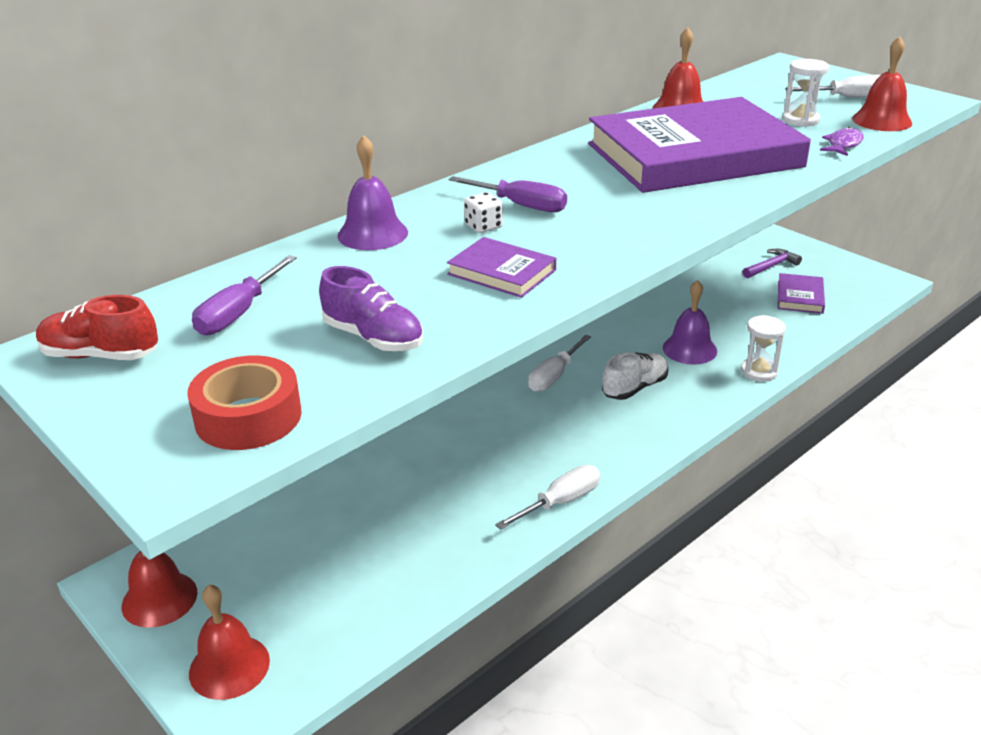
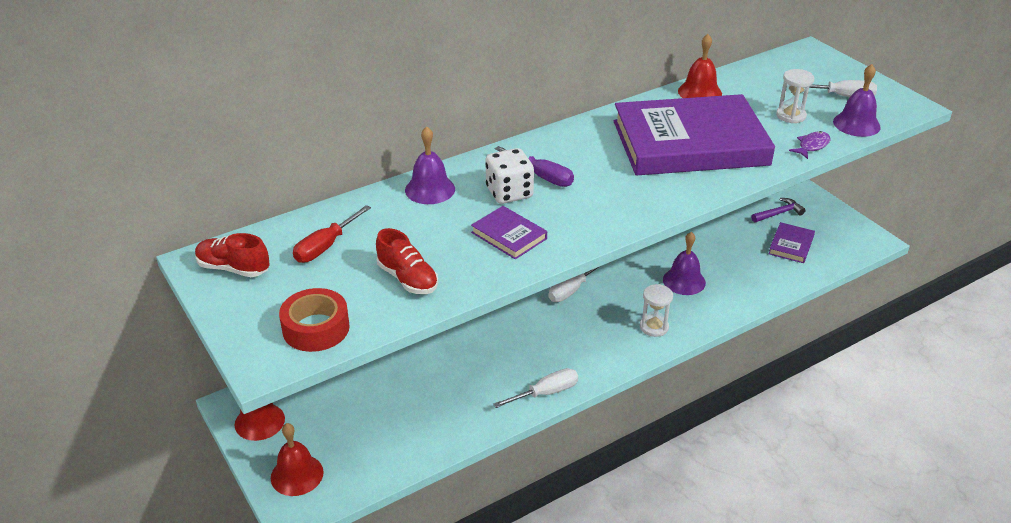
camera: 10 degrees right, 5 degrees up
(239, 313) = (326, 246): purple screwdriver -> red screwdriver
(373, 338) = (407, 279): purple shoe -> red shoe
(483, 226) = (509, 193): white dice -> white dice, size x1.83
(635, 388) = (630, 308): white shoe -> none
(759, 371) = (731, 308): white hourglass -> white hourglass (654, 327)
(882, 121) = (856, 124): red bell -> purple bell

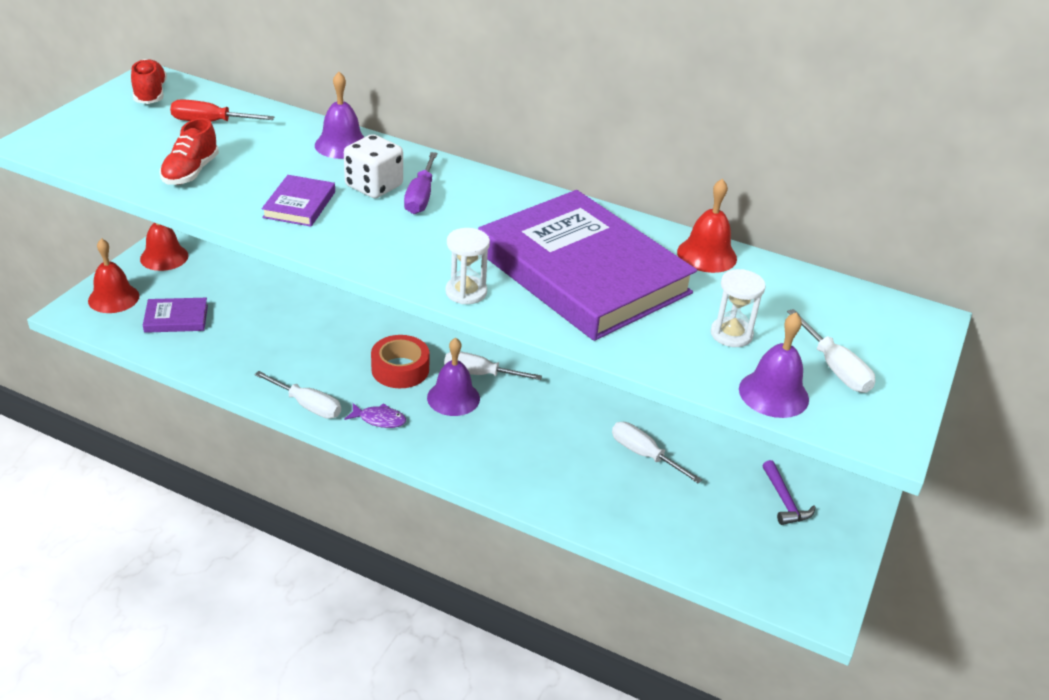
camera: 55 degrees right, 0 degrees up
(316, 328) = (92, 151): red tape -> red tape (400, 369)
(654, 327) = (468, 452): white hourglass -> white hourglass (466, 292)
(684, 281) = (569, 453): purple bell -> purple bell (453, 398)
(705, 250) = (644, 455): none -> white screwdriver
(778, 213) = (784, 501): purple hammer -> purple hammer turned 45 degrees clockwise
(791, 245) = (728, 529): purple book -> purple book (176, 318)
(812, 146) = (674, 365): purple fish -> purple fish (379, 419)

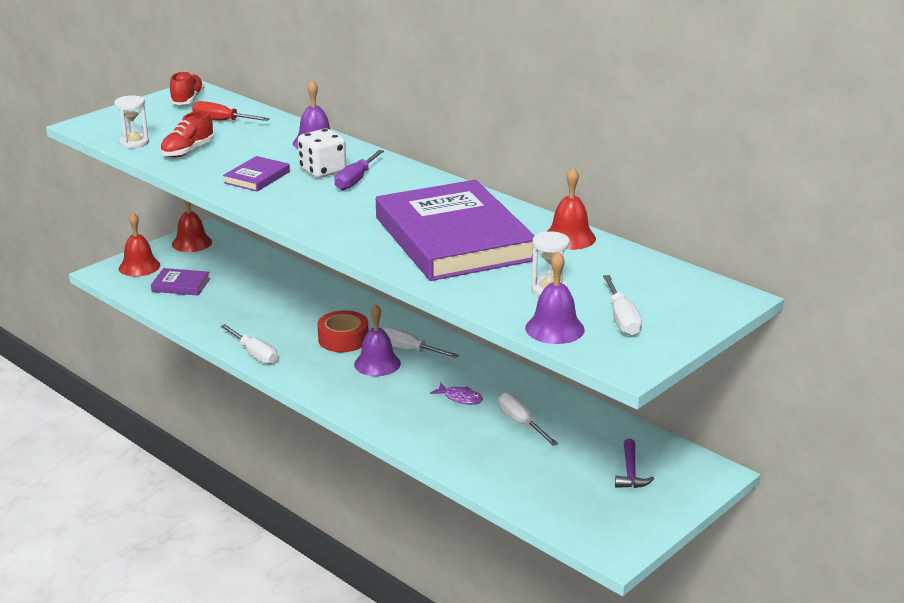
camera: 20 degrees right, 10 degrees down
(379, 419) = (307, 370): purple fish -> purple fish (460, 398)
(466, 292) = (349, 242): white hourglass -> white hourglass (134, 142)

